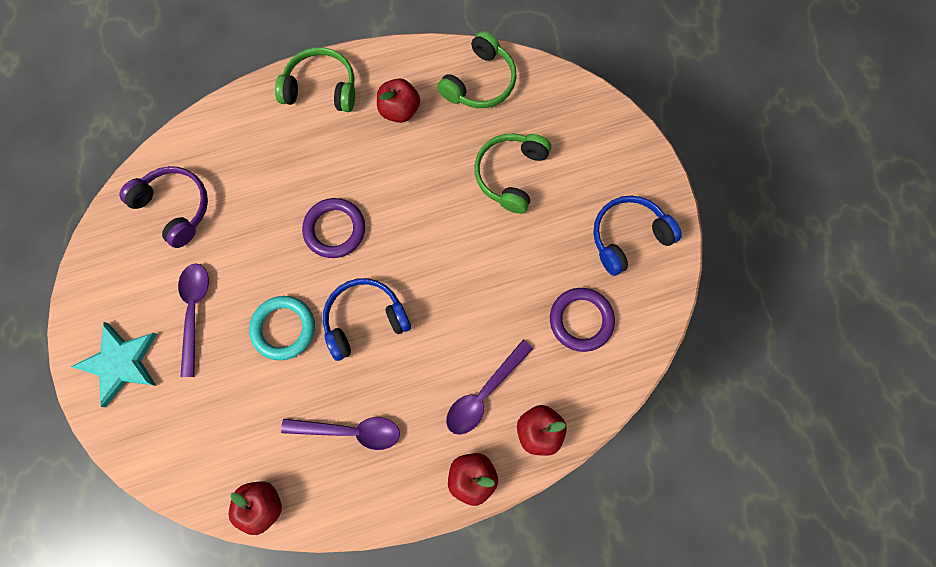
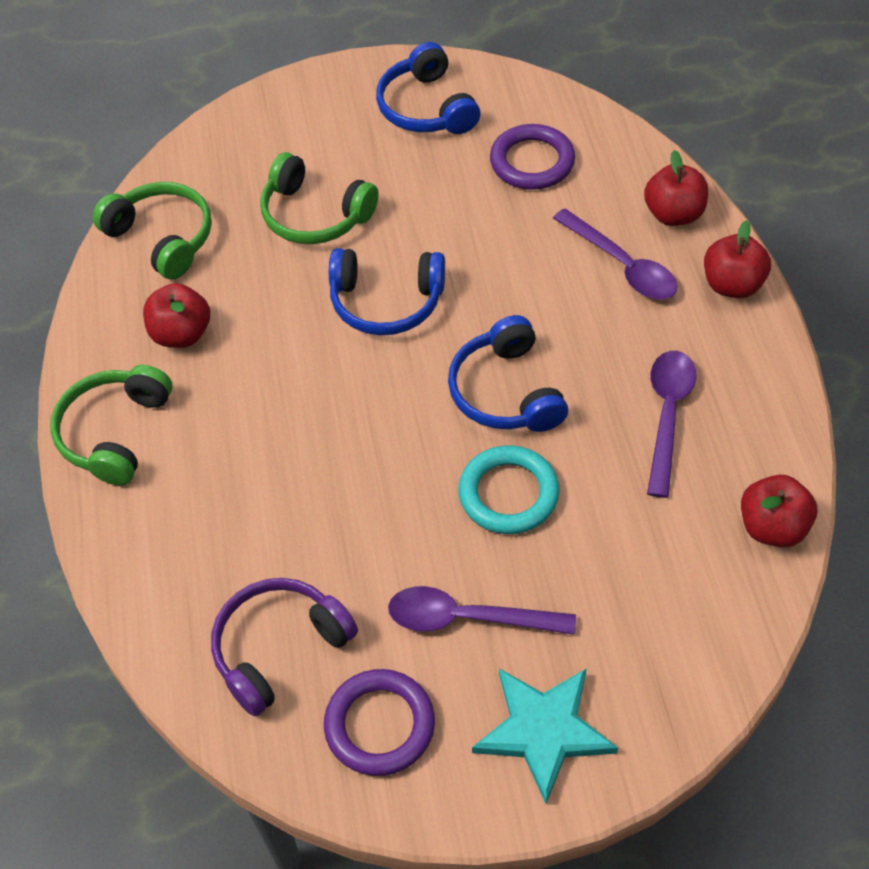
camera: 80 degrees left, 20 degrees down
(334, 229) = (360, 423): purple ring -> purple ring (380, 725)
(436, 233) = (386, 302): none -> blue headphones

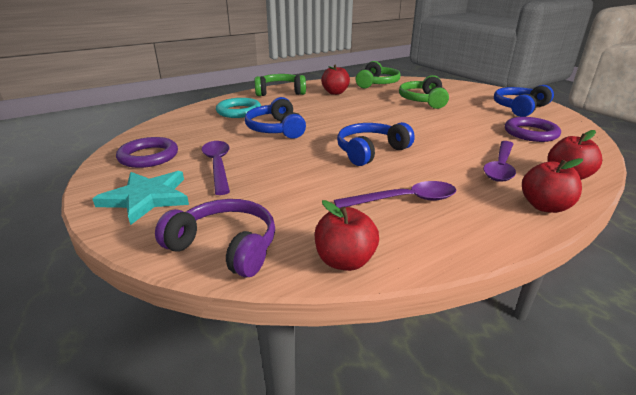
camera: 65 degrees right, 25 degrees down
(279, 649) = (188, 131): purple headphones -> purple headphones (225, 247)
(386, 302) = (394, 119): blue headphones -> blue headphones (276, 129)
(508, 494) = (304, 163): turquoise ring -> turquoise ring (239, 111)

